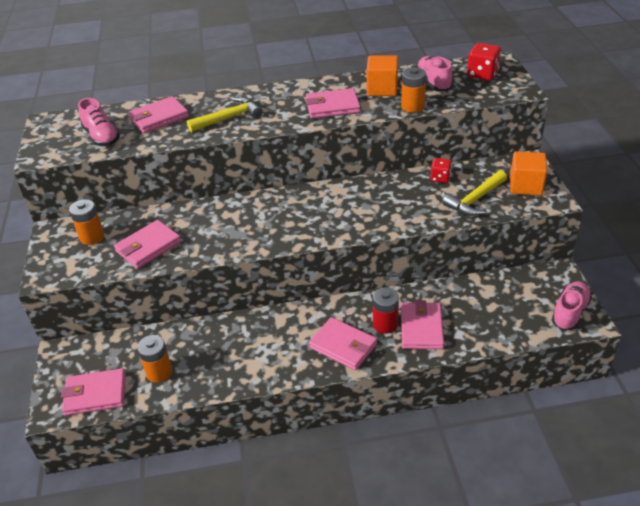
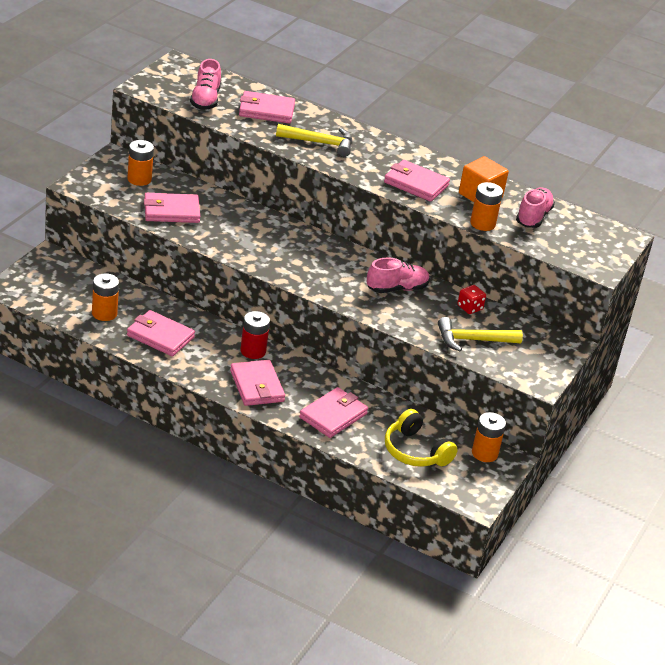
camera: 30 degrees right, 5 degrees down
(95, 394) = (46, 298): pink wallet -> pink wallet (160, 336)
(385, 324) = (308, 395): red battery -> red battery (253, 351)
(482, 74) = (589, 236): red dice -> none
(504, 313) = (415, 451): none -> yellow headphones
(525, 186) = (534, 358): orange cube -> none
(542, 280) = (484, 453): none -> orange battery
(569, 312) = (470, 487): pink shoe -> pink shoe (397, 288)

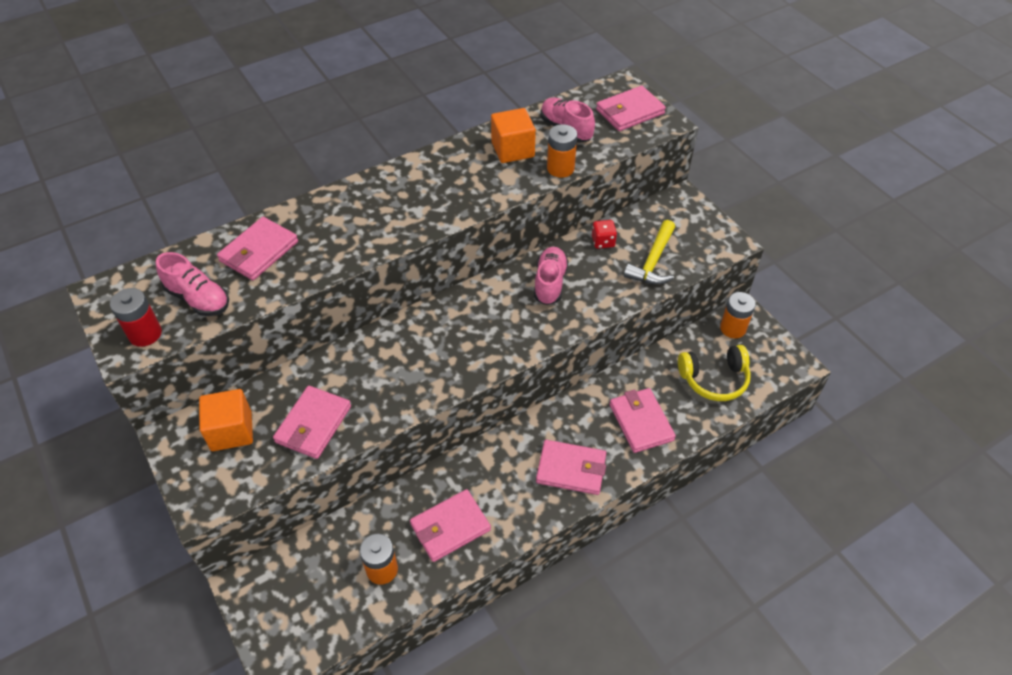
camera: 55 degrees left, 15 degrees up
(139, 179) = (231, 431): orange battery -> orange cube
(253, 351) = (514, 448): red battery -> red battery (145, 334)
(320, 143) = (351, 232): yellow hammer -> none
(416, 184) = (469, 188): pink wallet -> pink wallet (630, 112)

